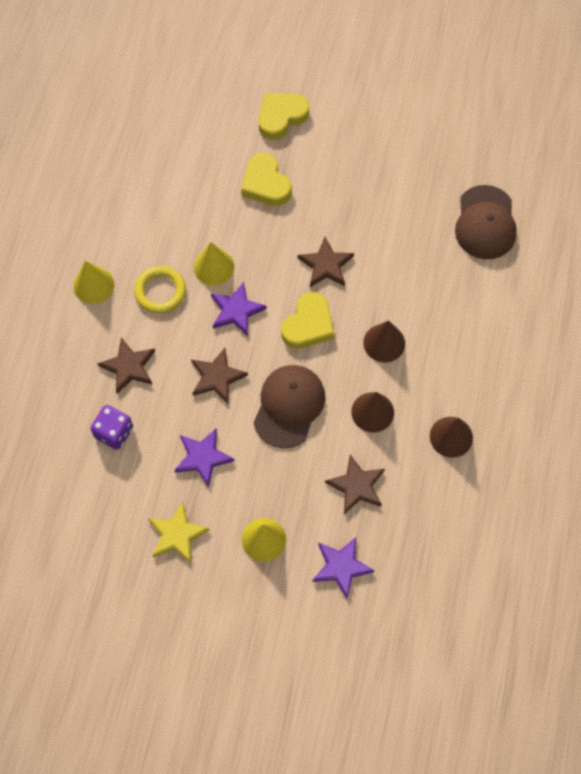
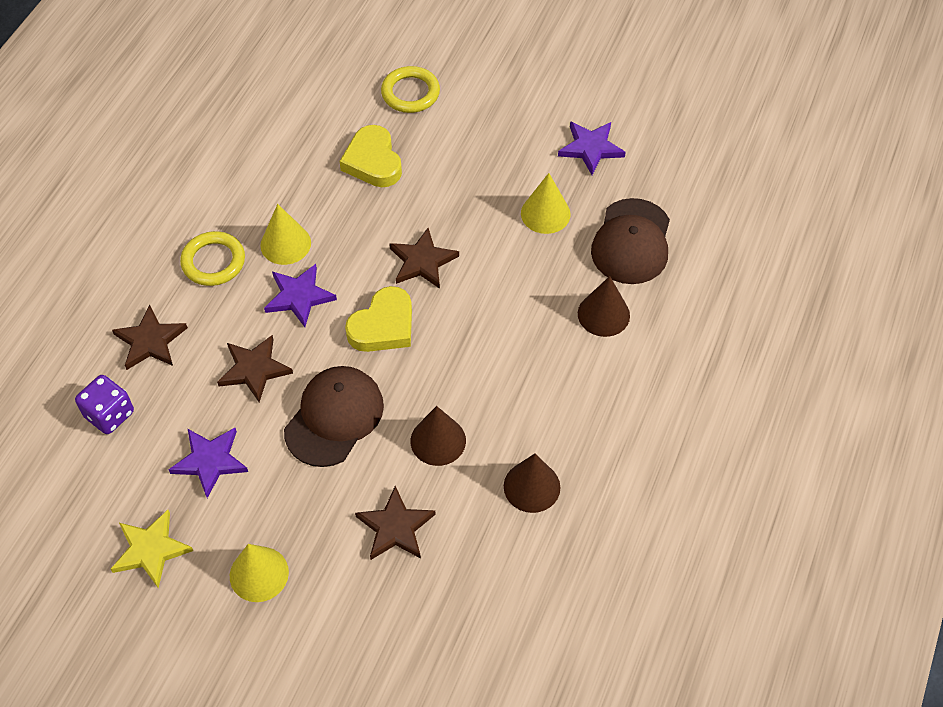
camera: 10 degrees right, 10 degrees down
(93, 285) = (136, 243): yellow cone -> yellow cone (545, 213)
(281, 117) = (410, 93): yellow heart -> yellow ring
(341, 567) = (350, 625): purple star -> purple star (590, 148)
(384, 343) = (472, 361): brown cone -> brown cone (603, 314)

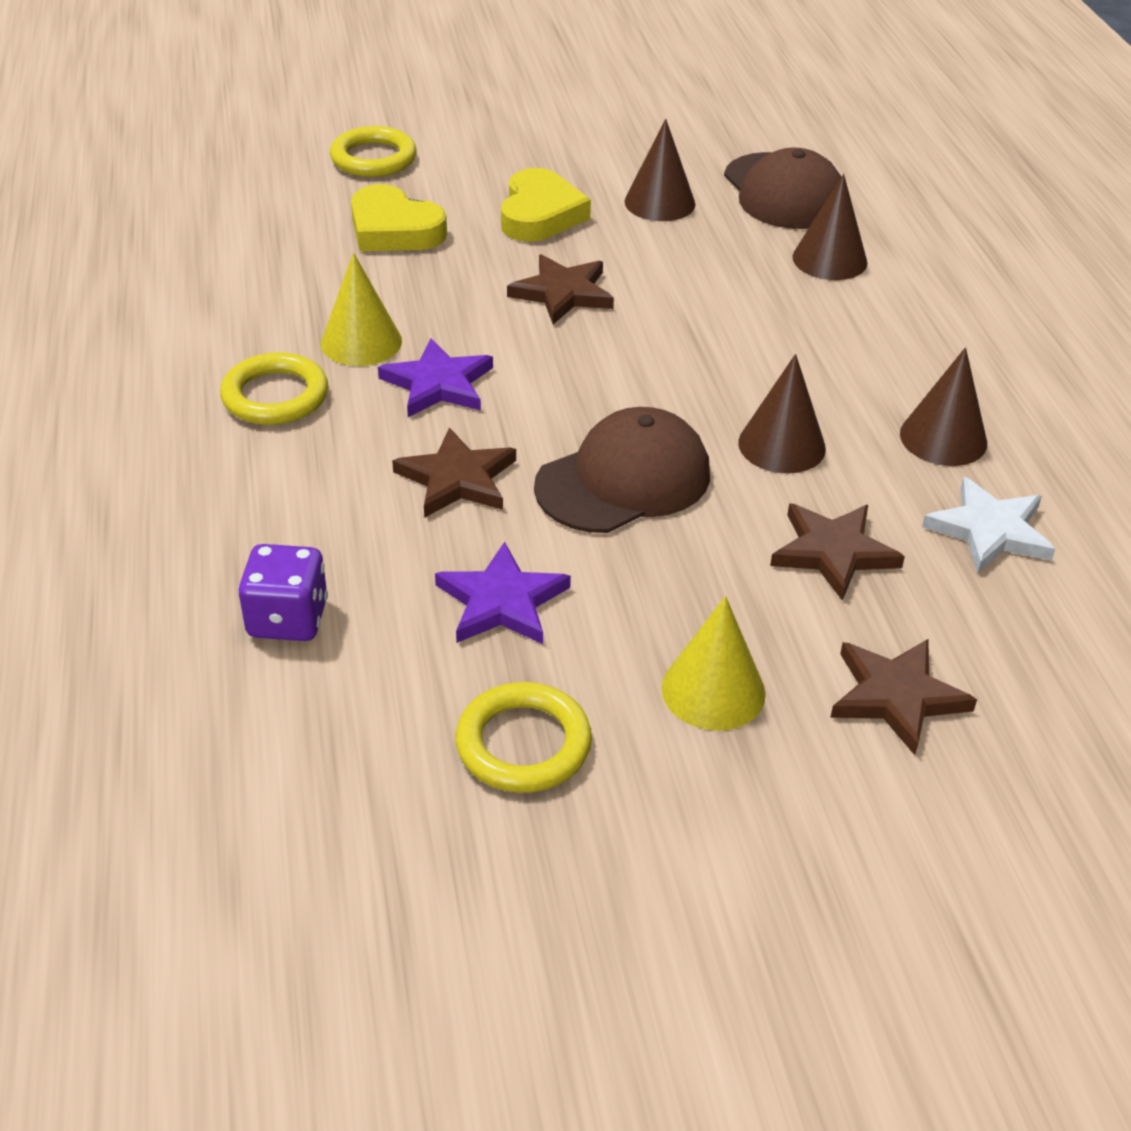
camera: 35 degrees left, 15 degrees down
(150, 341) = (267, 513): brown star -> brown star (896, 696)
(151, 550) = (523, 744): yellow star -> yellow ring
(334, 417) = (624, 480): brown cap -> brown cap turned 60 degrees clockwise
(383, 326) = (583, 368): yellow heart -> yellow heart (540, 214)
(491, 563) = (989, 530): none -> white star
(545, 213) = (659, 202): yellow cone -> brown cone
(590, 148) = (644, 136): purple star -> none

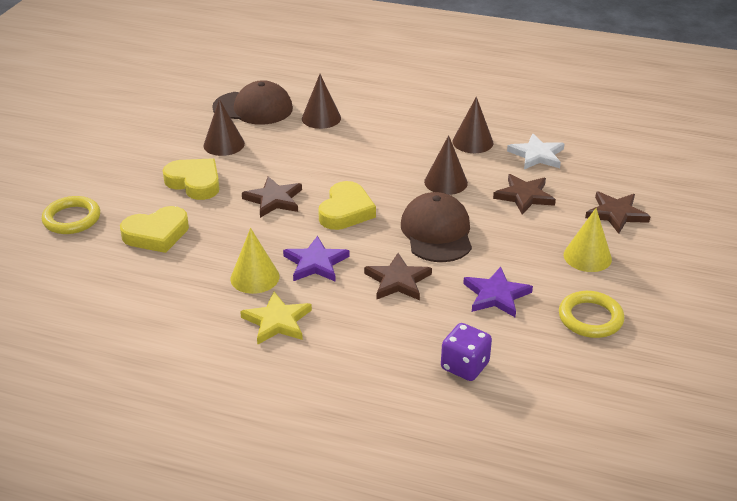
camera: 60 degrees left, 5 degrees down
(275, 396) = (277, 321): yellow ring -> yellow star
(596, 368) = (346, 211): none -> yellow heart

